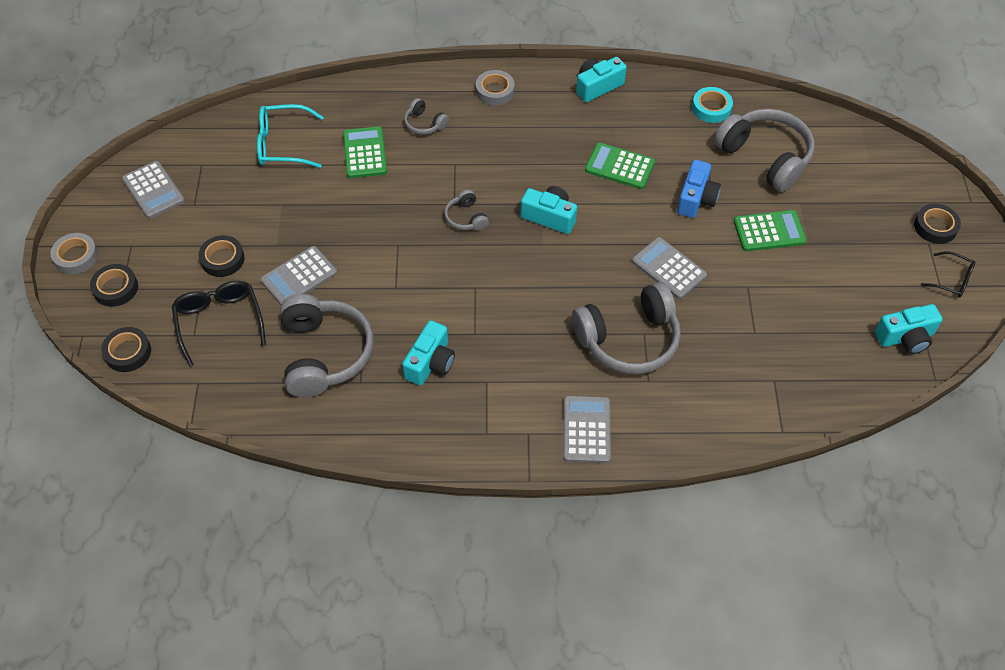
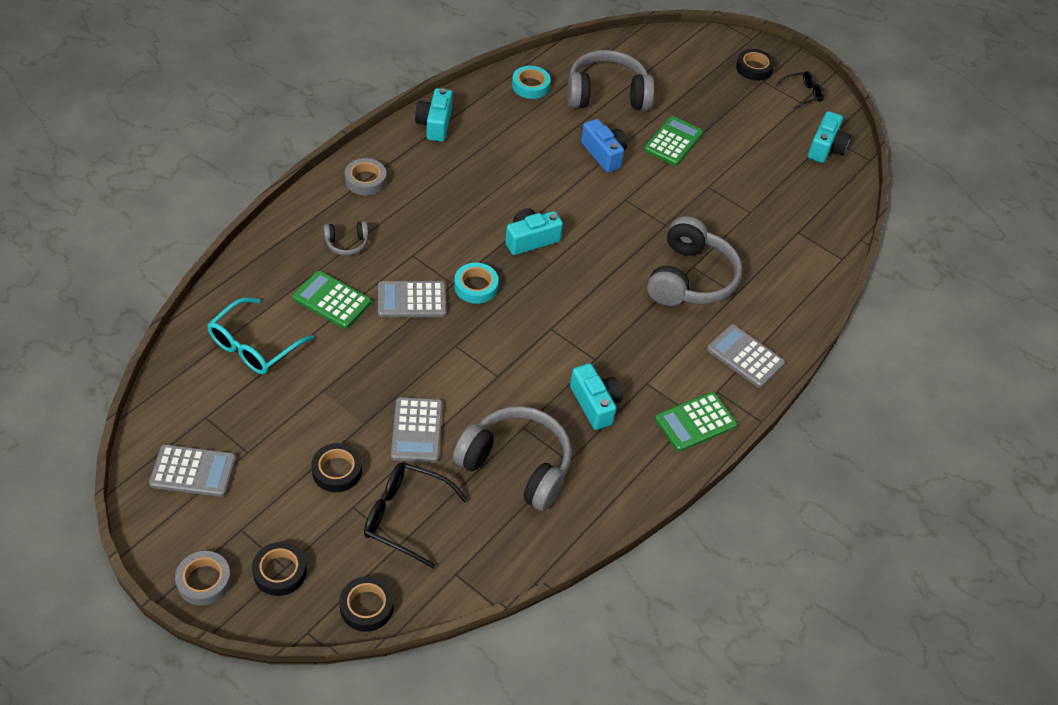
camera: 55 degrees left, 5 degrees down
(466, 218) = (476, 286): grey headphones -> turquoise tape
(619, 166) = (527, 169): green calculator -> green calculator (695, 422)
(668, 268) = (650, 213): grey calculator -> grey calculator (412, 300)

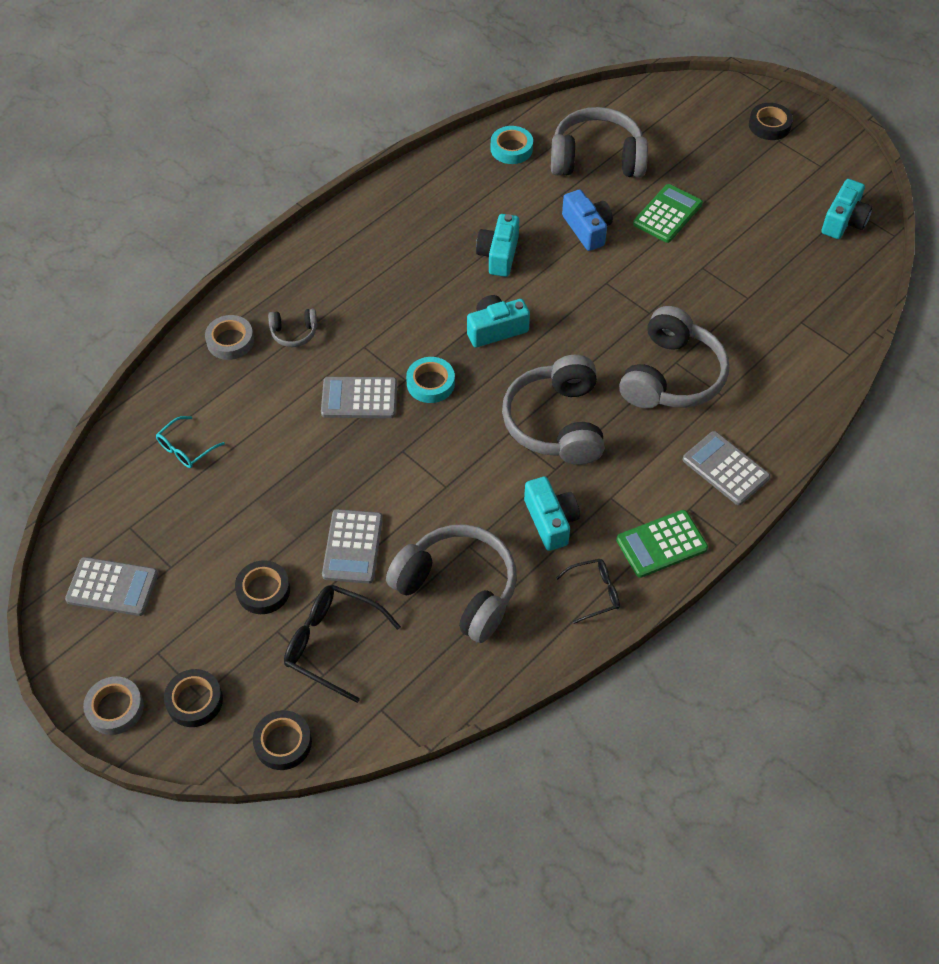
camera: 10 degrees right, 5 degrees up
(253, 346) = (185, 449): turquoise glasses -> turquoise glasses, size x0.60
(332, 300) = (273, 398): green calculator -> none
(365, 180) = (320, 260): grey tape -> grey tape (230, 341)
(435, 124) = (401, 195): turquoise camera -> turquoise camera (499, 255)
(592, 319) = (556, 423): none -> grey headphones
(803, 94) = (823, 156): black glasses -> black glasses (594, 593)

